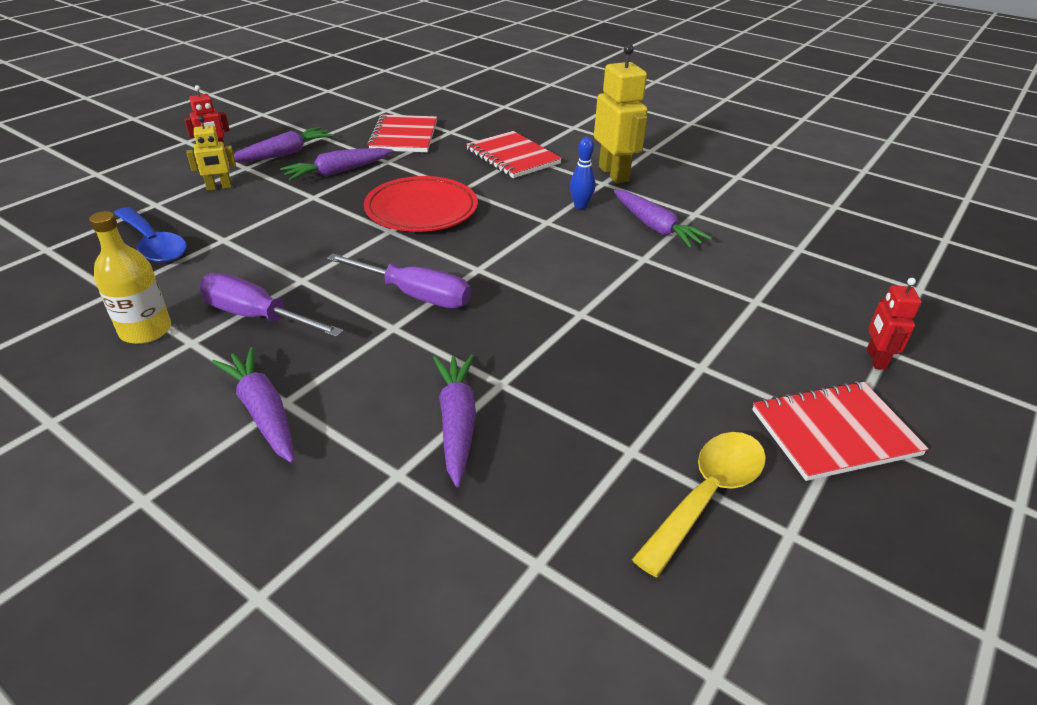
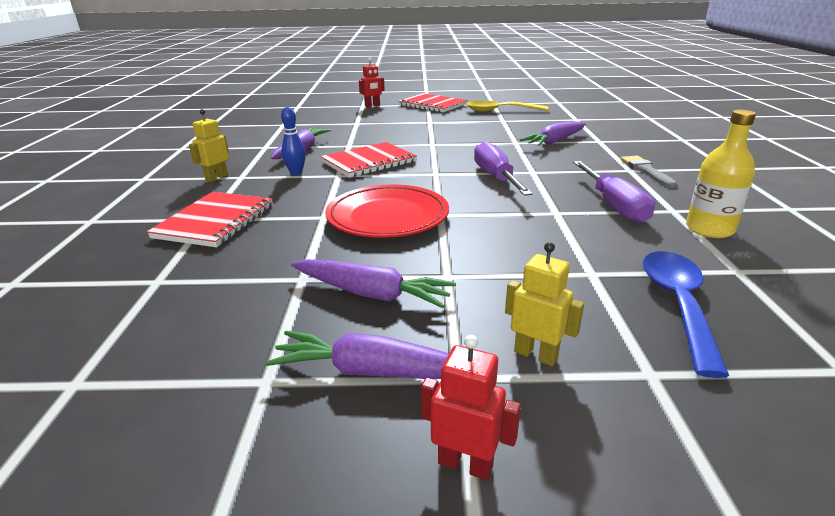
camera: 125 degrees left, 10 degrees down
(263, 412) = (646, 171): purple carrot -> grey brush
(404, 136) = (202, 305): red notebook -> red notebook (369, 162)
(614, 174) = (216, 178): yellow robot -> yellow robot, size x0.55

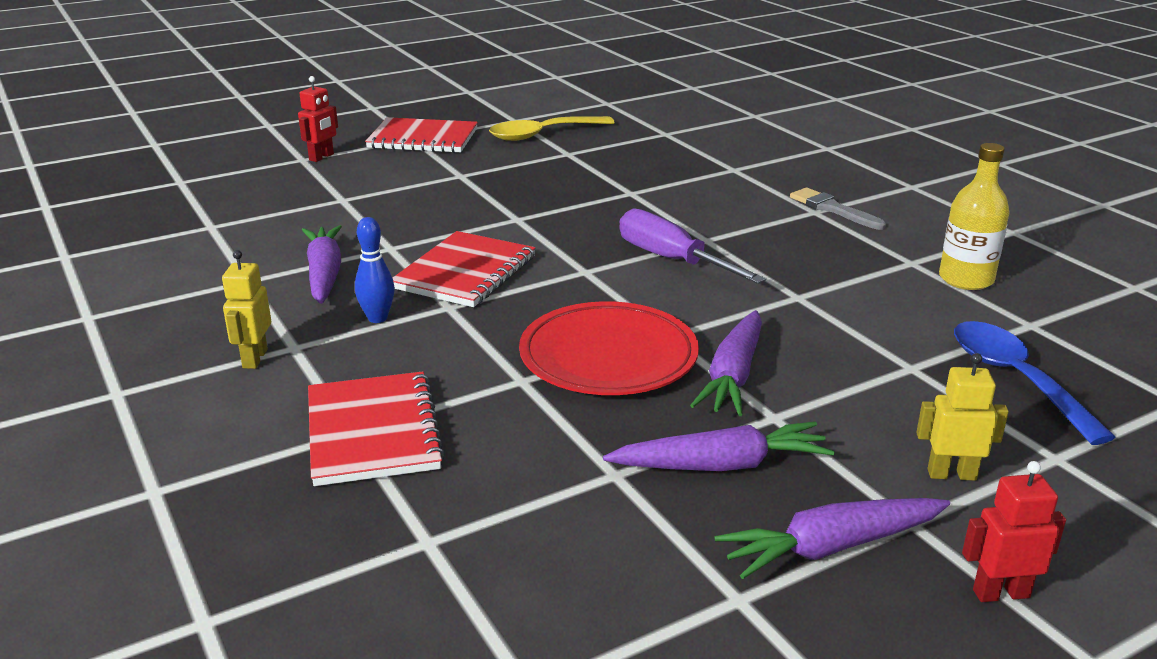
camera: 30 degrees left, 0 degrees up
(555, 141) = (680, 181): purple carrot -> purple carrot (733, 375)
(613, 205) = (847, 270): purple screwdriver -> none

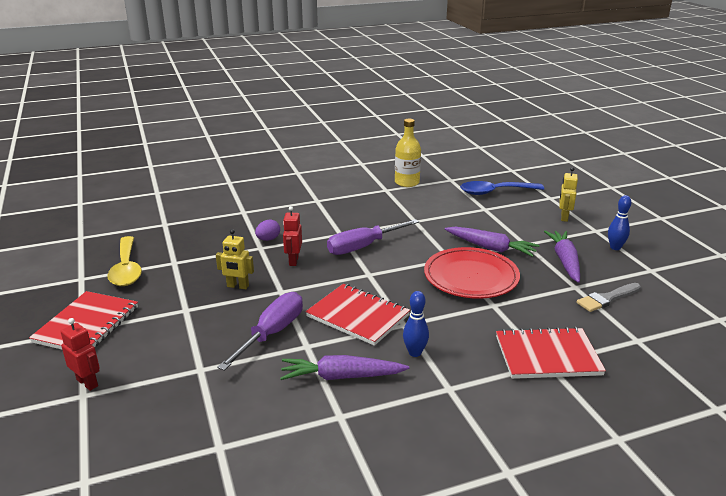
camera: 80 degrees left, 0 degrees up
(254, 358) = (463, 406): yellow robot -> yellow robot (237, 286)
(415, 225) = (271, 333): none -> purple screwdriver
(658, 194) = (268, 239): none -> purple egg
(832, 209) = (316, 195): grey brush -> grey brush (607, 299)
(832, 547) = (615, 247): purple carrot -> blue bowling pin
(1000, 593) = (632, 224): red robot -> red robot (293, 261)

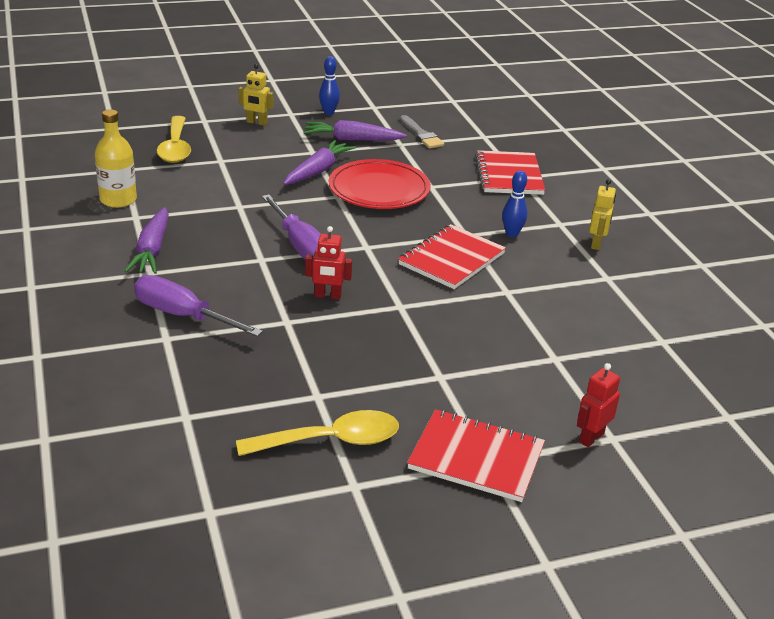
camera: 90 degrees left, 5 degrees up
(237, 286) = (387, 338): yellow robot -> yellow robot (596, 244)
(268, 239) = (264, 315): purple egg -> none
(271, 333) = (487, 313): purple screwdriver -> purple screwdriver (183, 316)
(342, 377) = (553, 274): purple carrot -> purple carrot (152, 250)
(495, 192) = (175, 148): blue spoon -> yellow spoon

